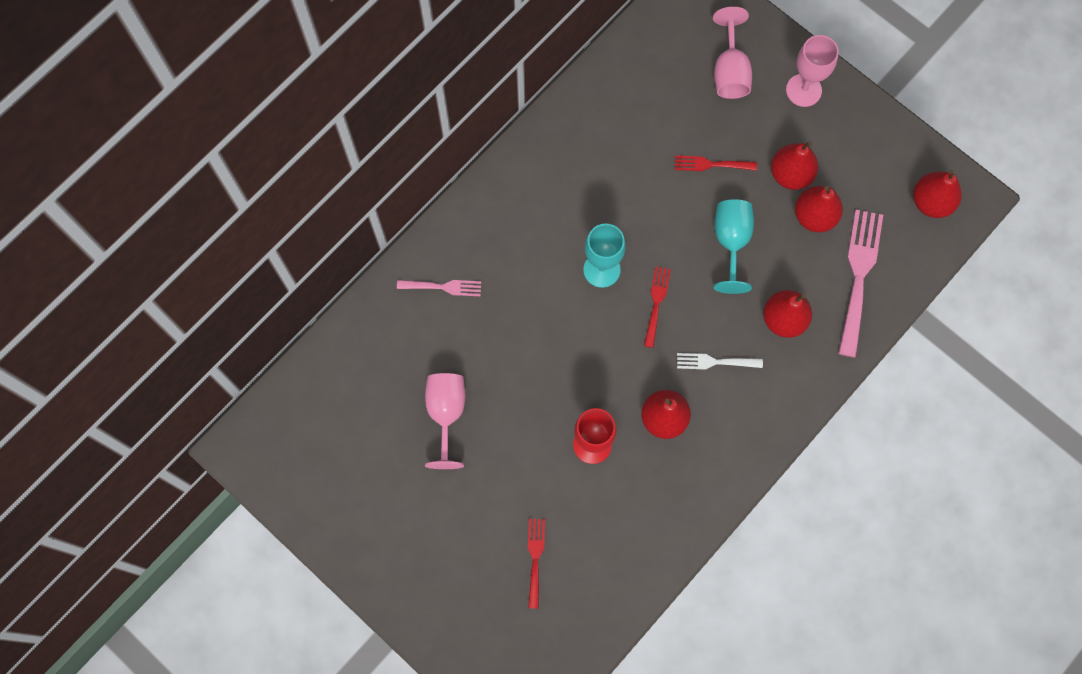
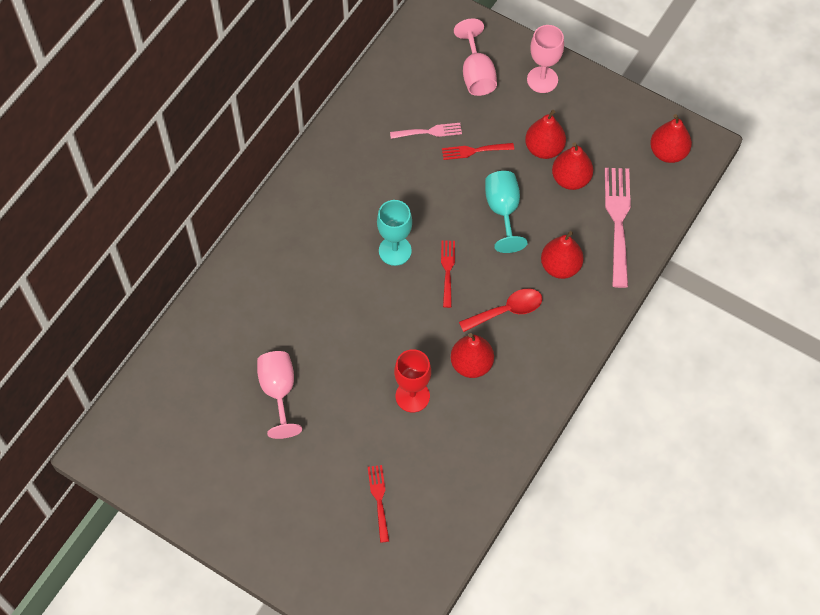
camera: 10 degrees left, 10 degrees down
(443, 287) = (258, 286): pink fork -> pink fork (429, 131)
(715, 362) = (507, 310): white fork -> red spoon

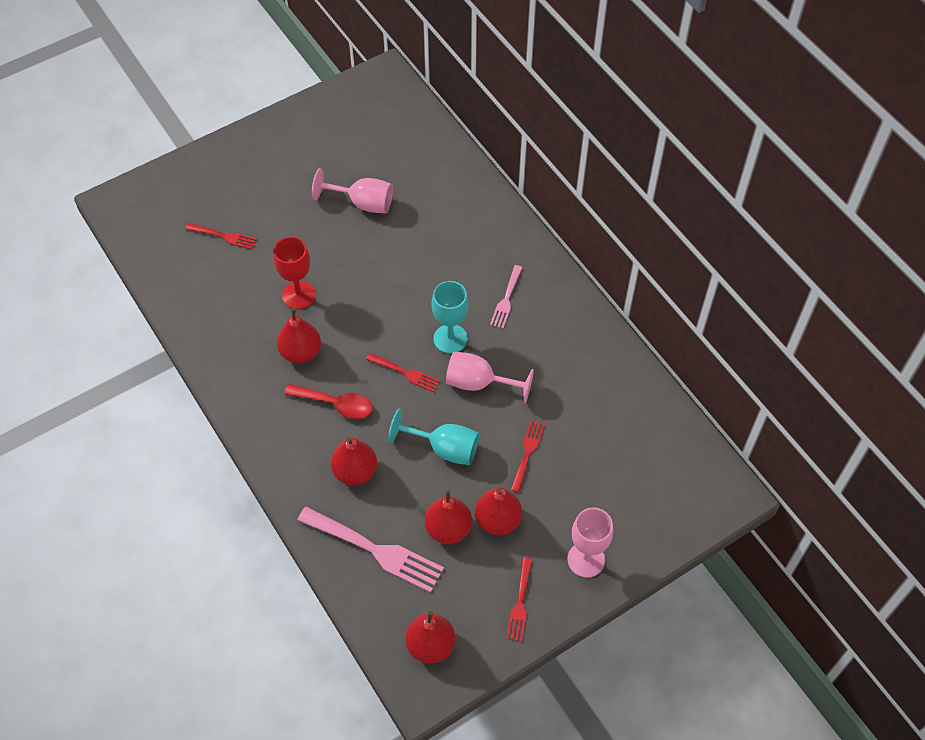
camera: 115 degrees right, 5 degrees down
(429, 131) = (570, 422): pink fork -> pink fork (506, 299)
(476, 74) = (623, 497): pink goblet -> pink goblet (479, 383)
(507, 310) = (336, 404): red spoon -> red spoon turned 75 degrees counterclockwise
(602, 108) = (520, 603): none -> red fork

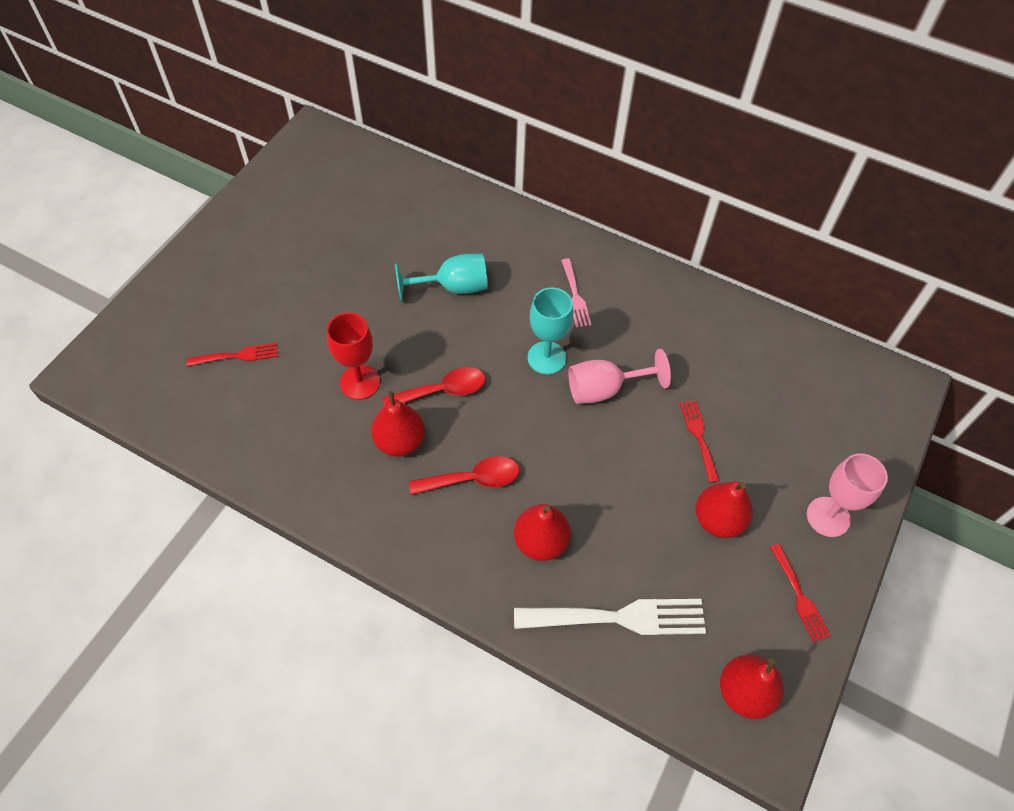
camera: 30 degrees left, 0 degrees up
(355, 329) = (443, 391): none -> red spoon
(363, 203) = (369, 262): pink goblet -> none
(376, 550) = (619, 617): pink fork -> white fork
(406, 373) = (525, 412): red fork -> none
(444, 448) = (615, 472): turquoise goblet -> turquoise goblet (453, 287)
(448, 529) = (676, 554): red pear -> none

